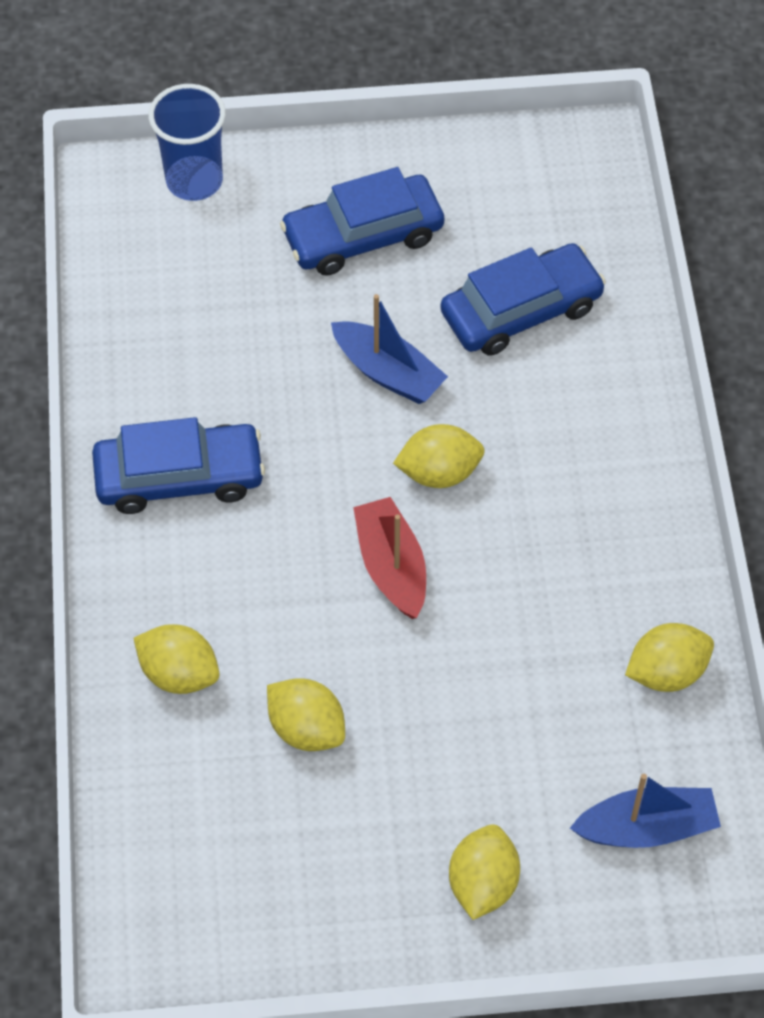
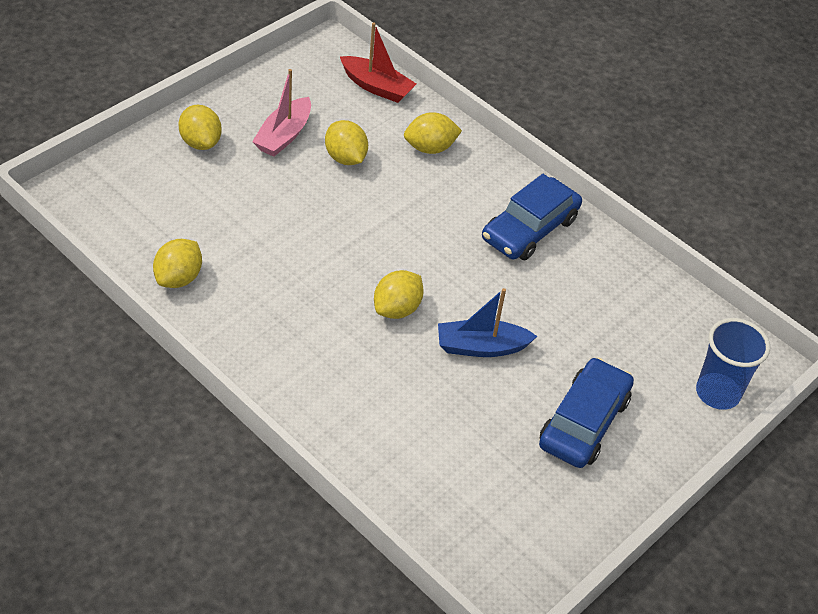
camera: 135 degrees right, 10 degrees down
(306, 729) = (345, 158): yellow lemon -> yellow lemon turned 60 degrees clockwise
(357, 822) = (284, 136): none -> pink boat
(391, 567) = (375, 248): red boat -> red boat (376, 87)
(521, 310) = (441, 434): blue car -> none
(646, 828) = (134, 203): blue boat -> none

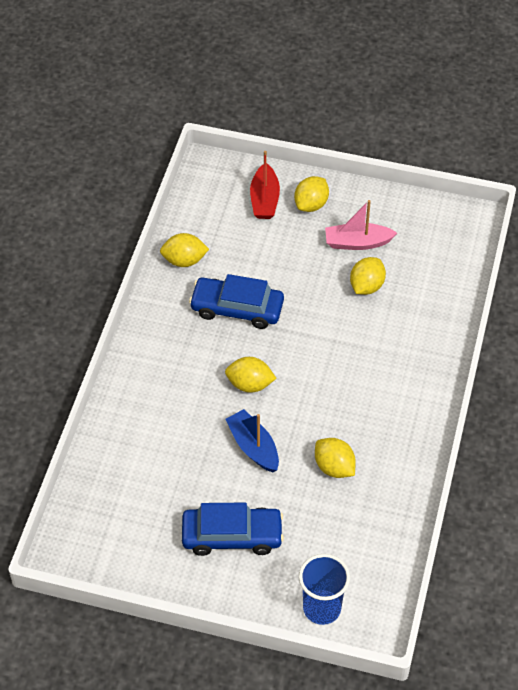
camera: 65 degrees right, 5 degrees up
(376, 87) = (456, 266): red boat -> red boat (264, 199)
(430, 148) = (420, 328): yellow lemon -> yellow lemon (334, 467)
(530, 229) = (390, 424): blue car -> blue car (237, 308)

